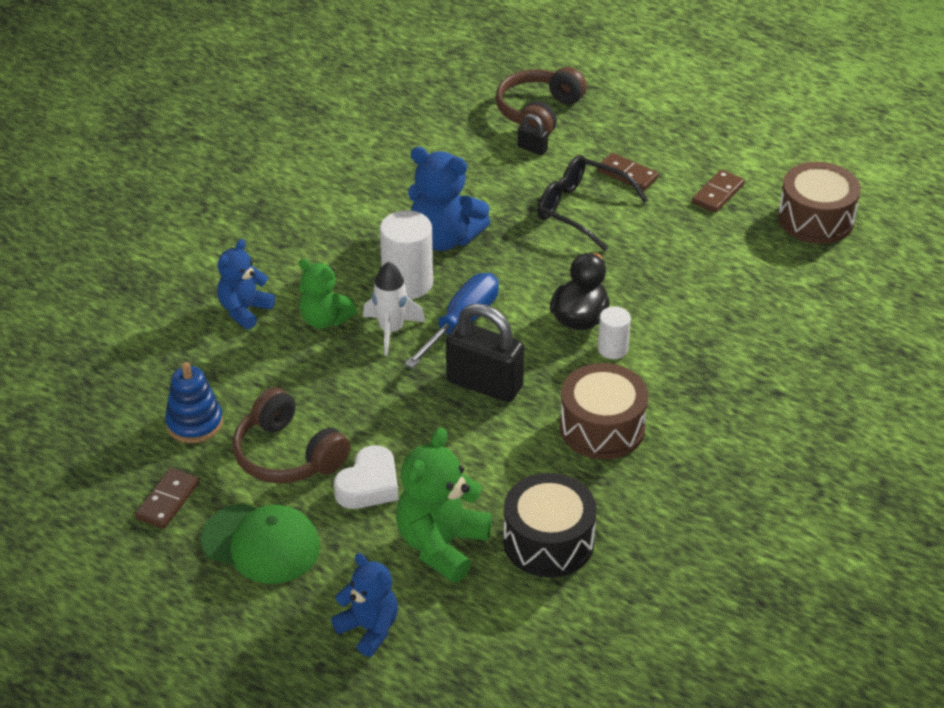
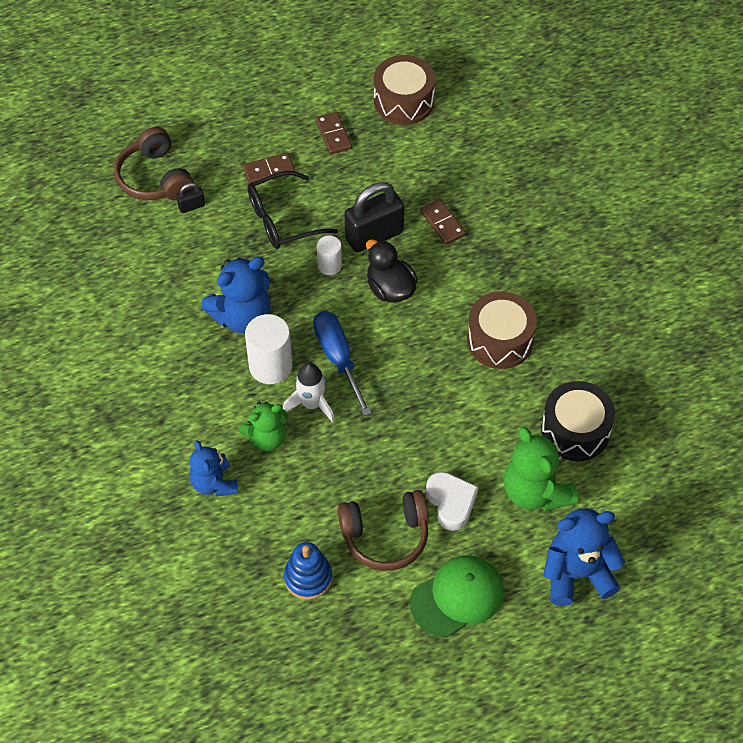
camera: 55 degrees left, 15 degrees up
(167, 500) = (373, 634): brown domino -> brown domino (442, 223)
(369, 629) = (577, 574): blue teddy bear -> blue teddy bear, size x1.53
(484, 384) = (408, 380): black padlock -> black padlock (374, 235)
(612, 349) = (433, 289): white cylinder -> white cylinder (329, 265)

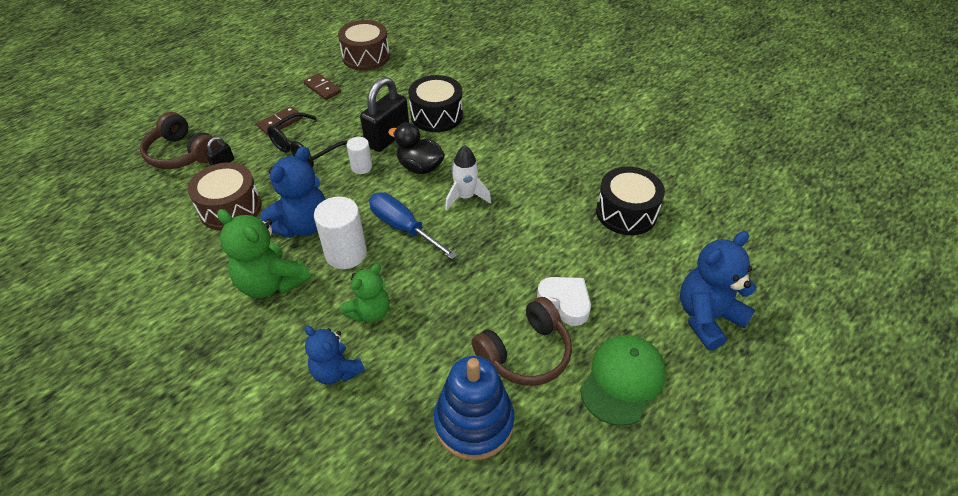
camera: 25 degrees left, 10 degrees down
(308, 577) = (474, 422): blue stacking toy -> blue stacking toy, size x1.52
(311, 404) = (398, 270): white rocket -> white rocket (465, 197)
(442, 223) = (436, 115): brown domino -> black drum
(500, 340) = (527, 173): brown drum -> brown drum (230, 208)
(535, 491) = (627, 267): green teddy bear -> green teddy bear (271, 283)

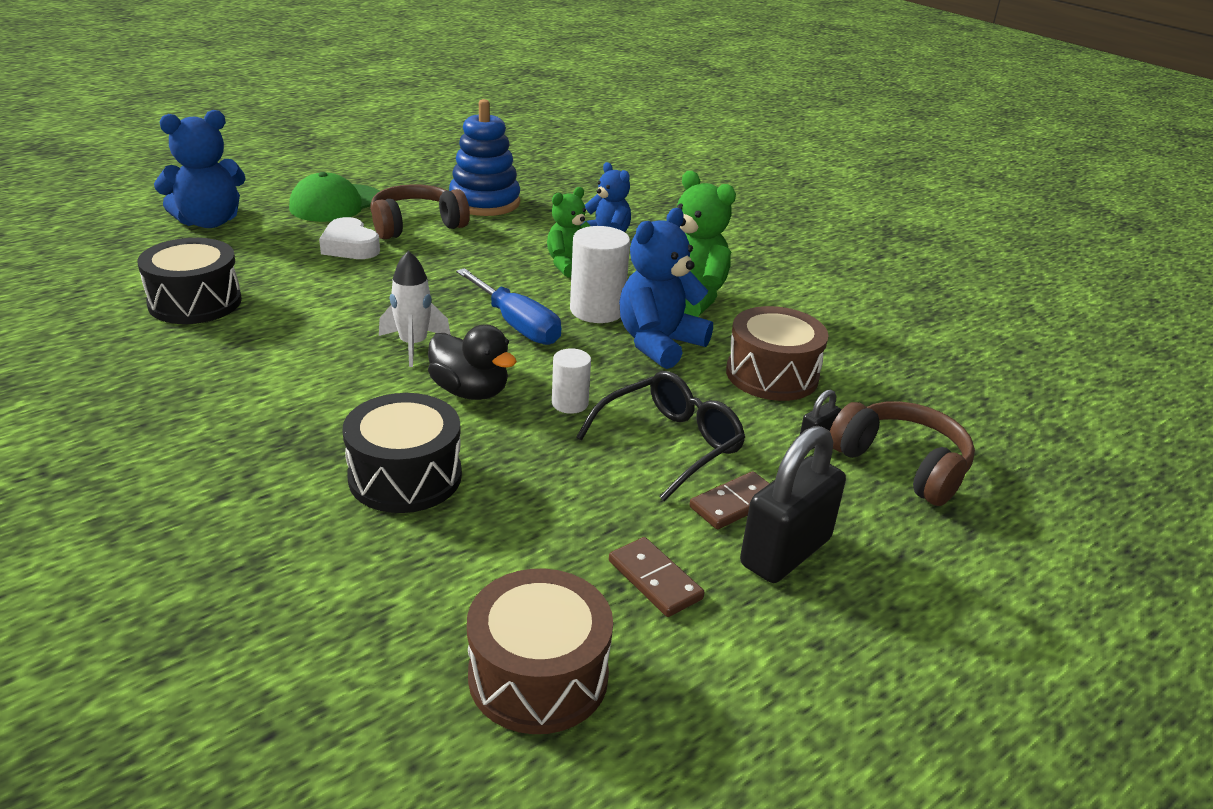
camera: 175 degrees left, 15 degrees down
(387, 138) = (516, 445): black padlock -> black padlock (785, 552)

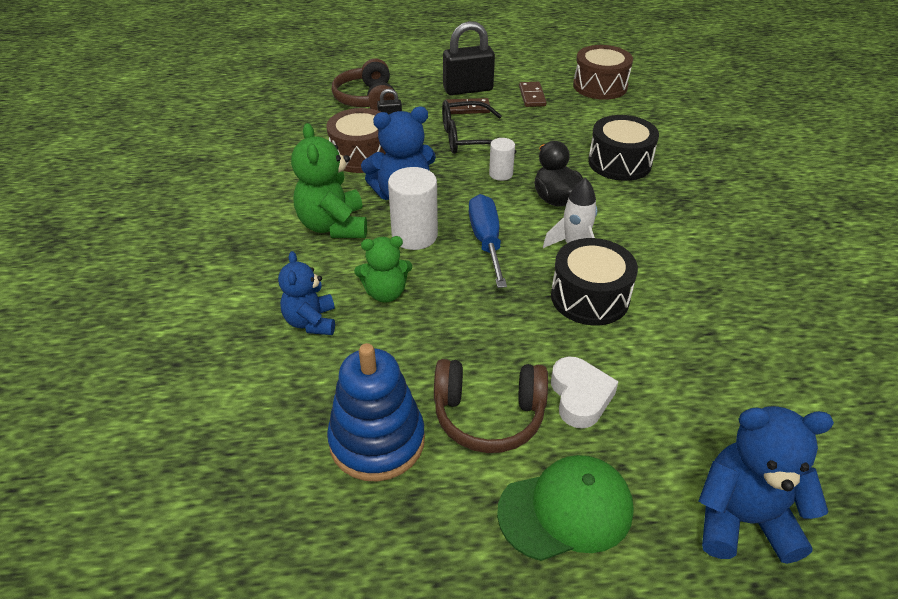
camera: 145 degrees left, 10 degrees up
(195, 302) = (748, 353): black drum -> black drum (590, 297)

